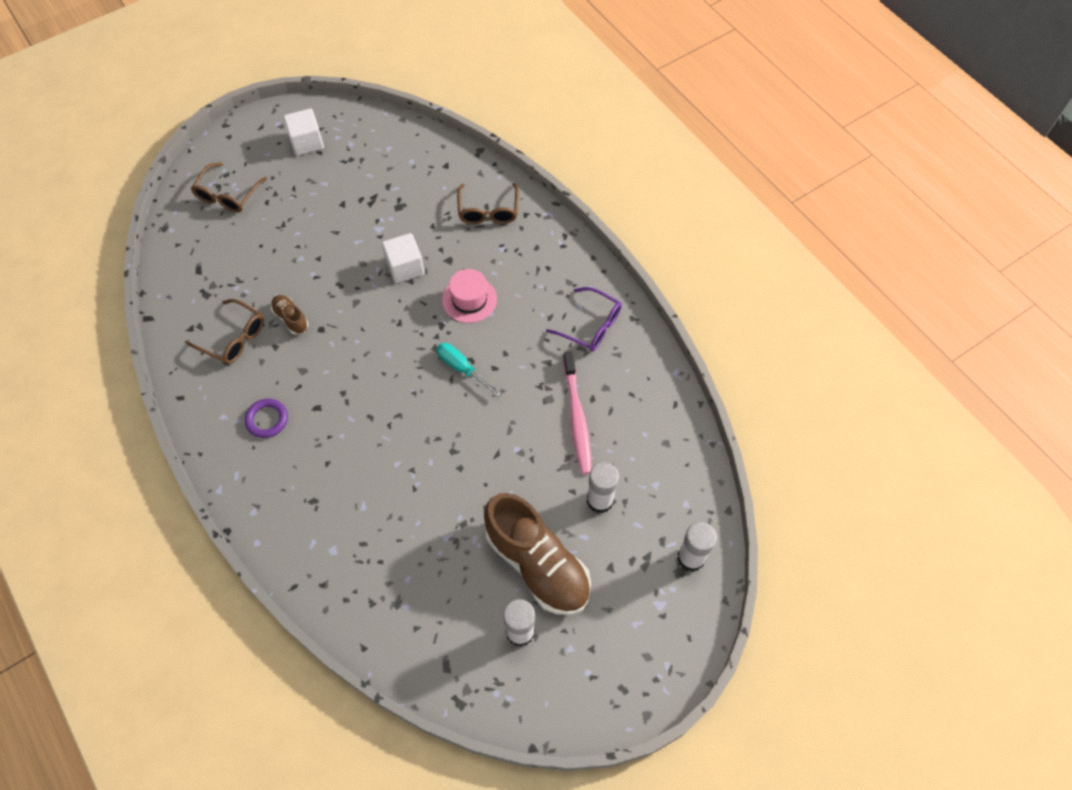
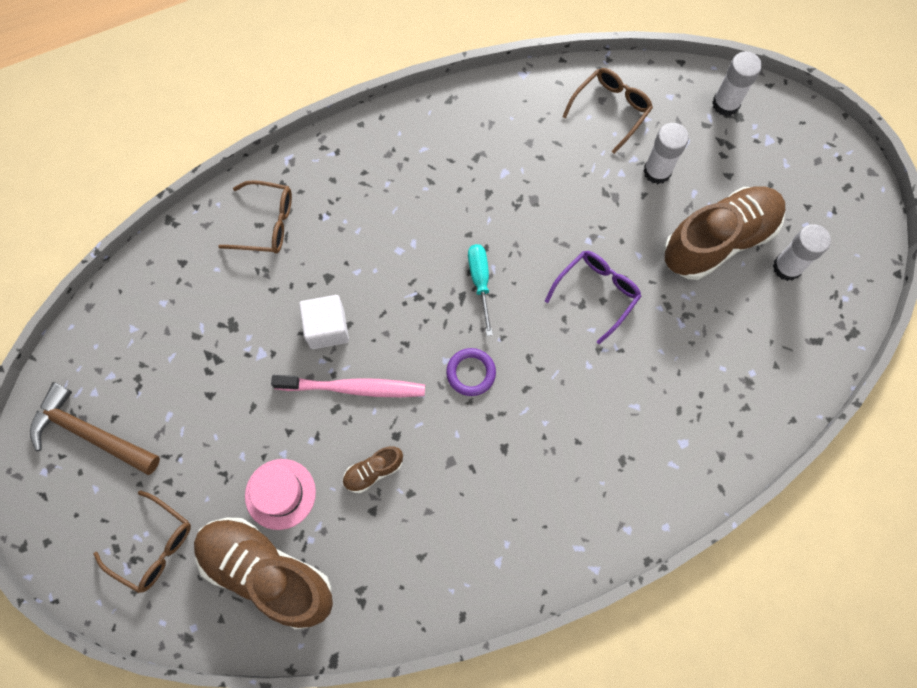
camera: 80 degrees left, 10 degrees up
(211, 265) = (267, 573): none -> brown shoe
(234, 338) = (388, 545): brown glasses -> brown glasses (611, 110)
(267, 420) = (511, 508): purple ring -> purple ring (471, 373)
(307, 142) = (90, 433): white cube -> brown hammer
(462, 368) = (480, 282): turquoise screwdriver -> turquoise screwdriver turned 120 degrees clockwise
(469, 299) = (389, 262): pink hat -> pink hat (280, 494)
(577, 418) = (561, 176): pink toothbrush -> pink toothbrush (353, 388)
(590, 326) = (450, 142): purple glasses -> purple glasses (597, 293)

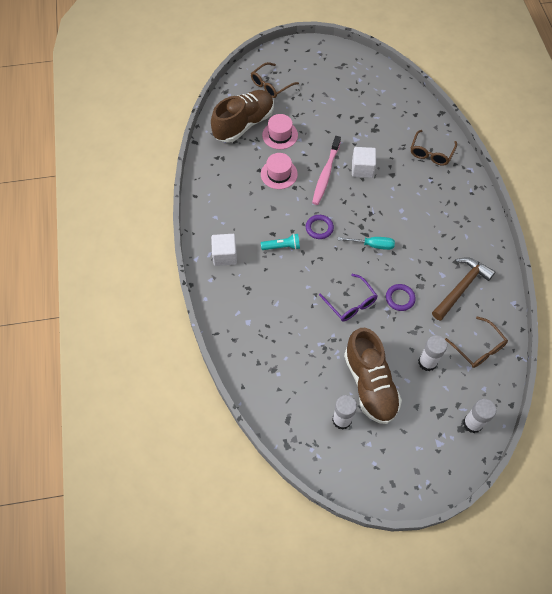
camera: 105 degrees right, 10 degrees down
(90, 433) = (332, 69): brown hammer -> brown hammer (461, 287)
(373, 471) = (279, 174): brown shoe -> pink hat
(525, 425) = (282, 246): none -> turquoise flashlight
(565, 225) = (400, 298): none -> purple ring
(573, 519) = (225, 255): none -> white cube

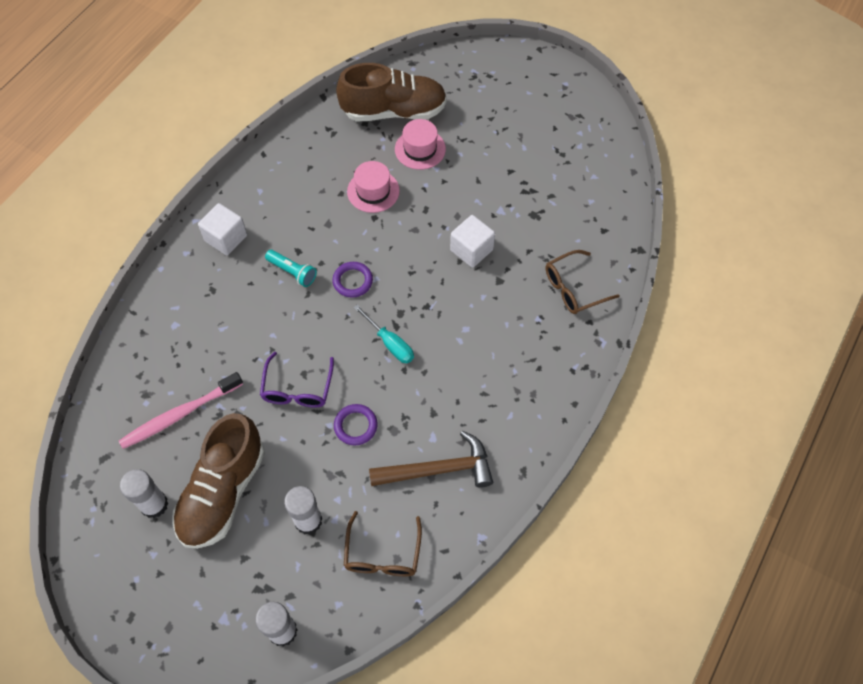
camera: 40 degrees right, 0 degrees up
(271, 85) = (469, 87): brown glasses -> none
(326, 174) = (424, 227): pink toothbrush -> pink toothbrush (179, 415)

